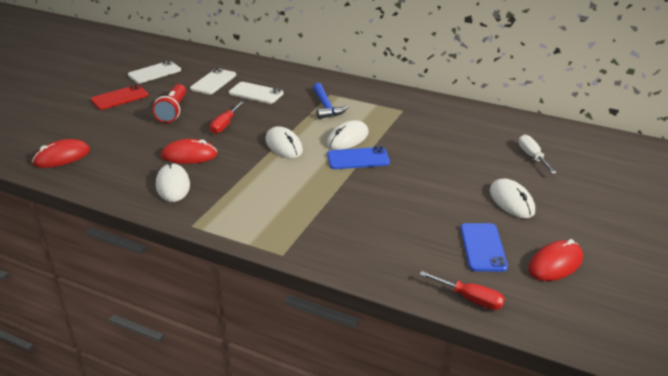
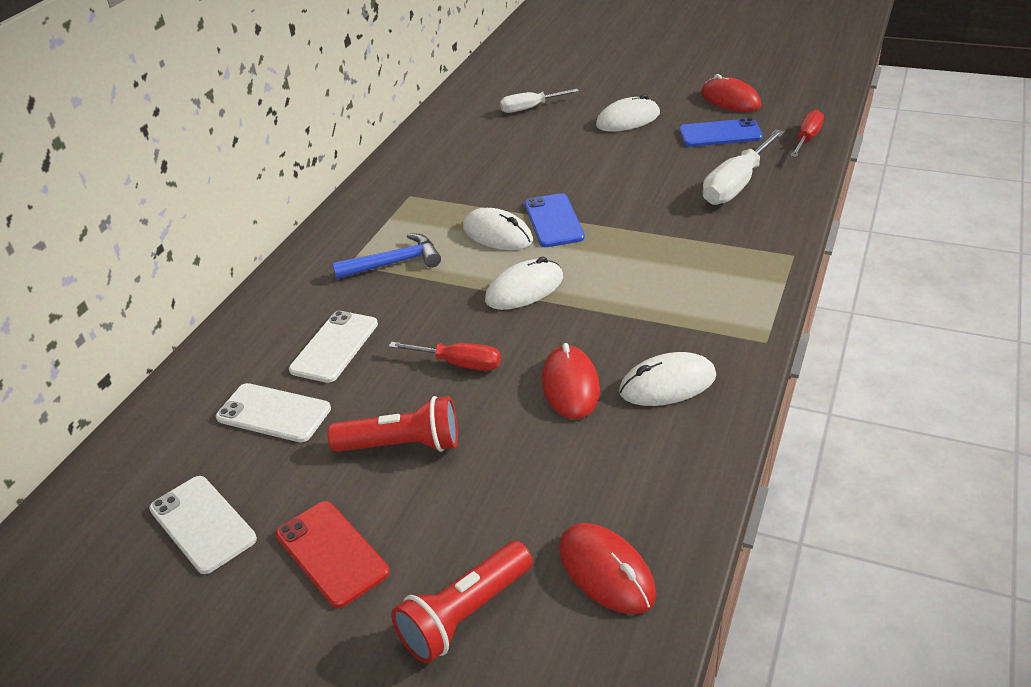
camera: 90 degrees left, 5 degrees up
(66, 125) = (465, 615): none -> red flashlight
(391, 243) = (736, 184): none -> white screwdriver

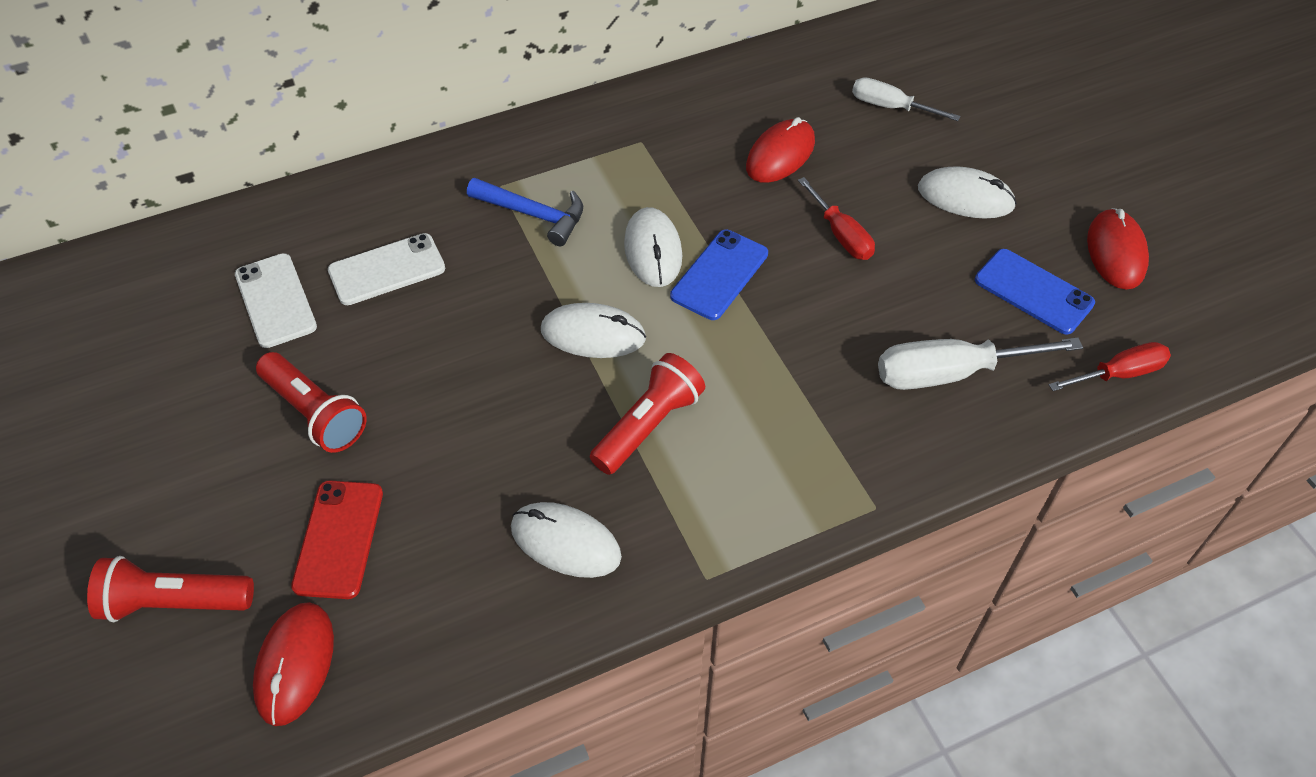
camera: 40 degrees right, 15 degrees up
(202, 524) = (128, 363): white phone -> none
(331, 553) = (165, 466): red phone -> red phone (338, 539)
(459, 364) = (446, 370): red screwdriver -> red screwdriver (841, 234)
(570, 385) = (494, 471): red mouse -> red mouse (780, 154)
(624, 304) = (648, 425): none -> red flashlight

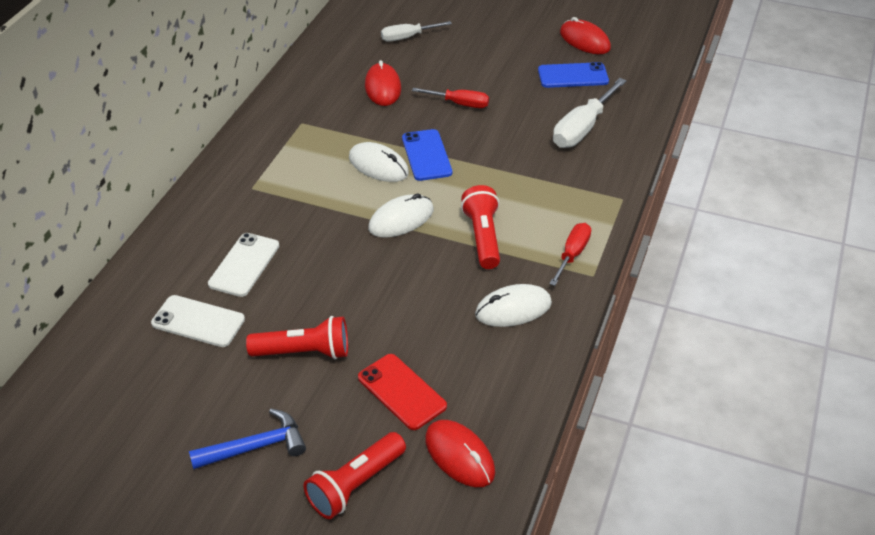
camera: 45 degrees left, 10 degrees down
(534, 215) = (291, 189): blue hammer -> blue hammer (256, 447)
(965, 197) = (494, 55): white mouse -> none
(1118, 374) = (646, 86): red screwdriver -> red screwdriver (572, 254)

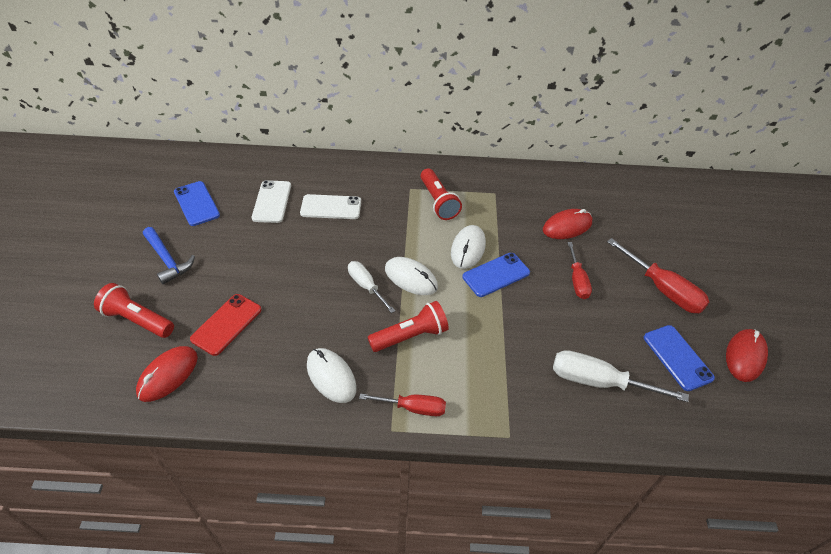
camera: 70 degrees right, 5 degrees up
(152, 405) = (196, 203): none -> blue phone
(304, 352) = (255, 260): red flashlight -> red flashlight (438, 202)
(407, 37) = (646, 224): white screwdriver -> white screwdriver (366, 286)
(494, 57) = (662, 289): none -> red screwdriver

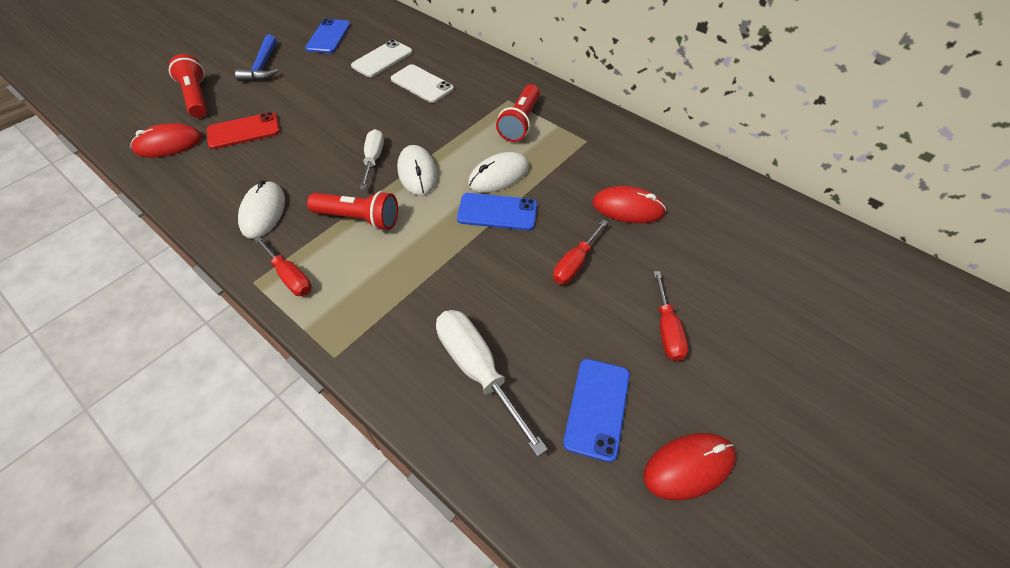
camera: 40 degrees right, 5 degrees up
(662, 289) = (667, 329): red screwdriver -> red screwdriver, size x0.64

